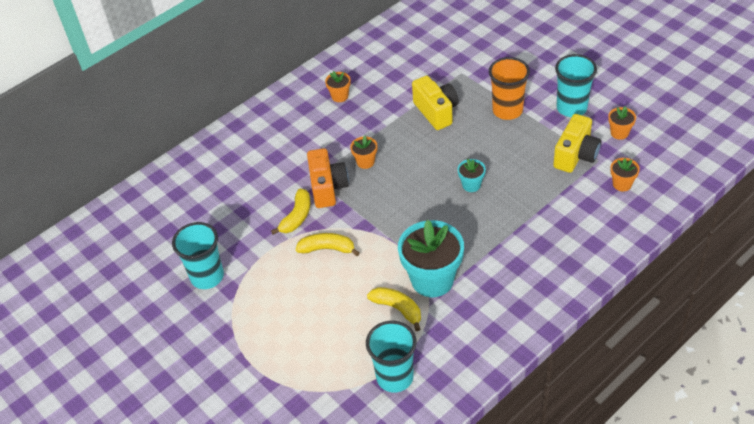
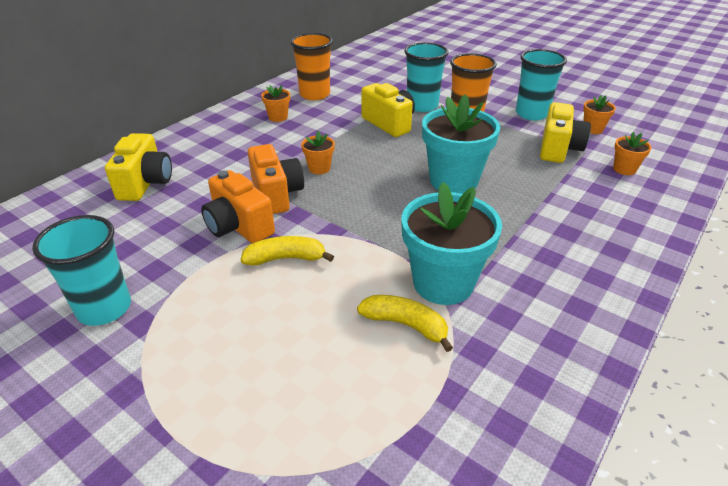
camera: 15 degrees left, 10 degrees down
(229, 167) = (145, 183): none -> yellow camera
(297, 217) = (238, 226): yellow banana -> orange camera
(377, 66) = (314, 94): none -> orange cup
(395, 377) = (432, 431): turquoise cup -> turquoise cup (422, 106)
(471, 185) = (453, 181): turquoise flower pot -> turquoise flower pot, size x2.15

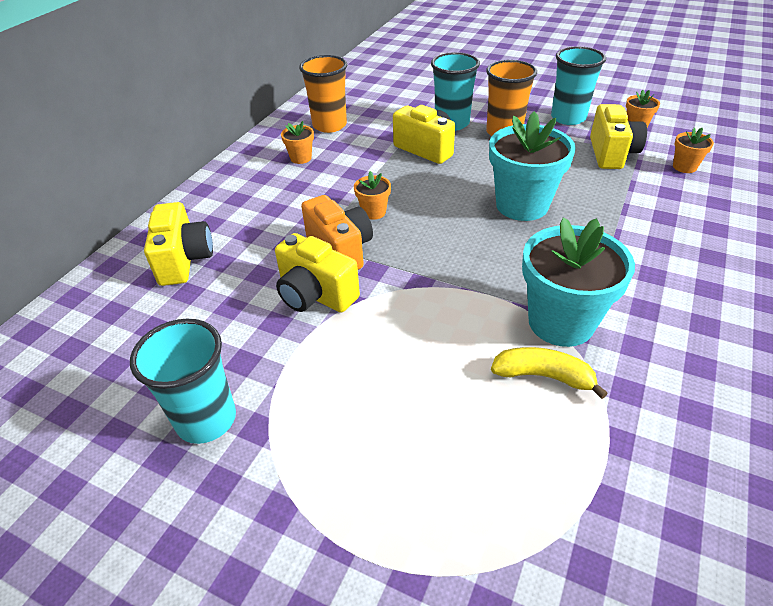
camera: 10 degrees left, 5 degrees up
(238, 226) = (315, 295): orange camera -> yellow camera
(286, 258) = (384, 323): yellow banana -> none

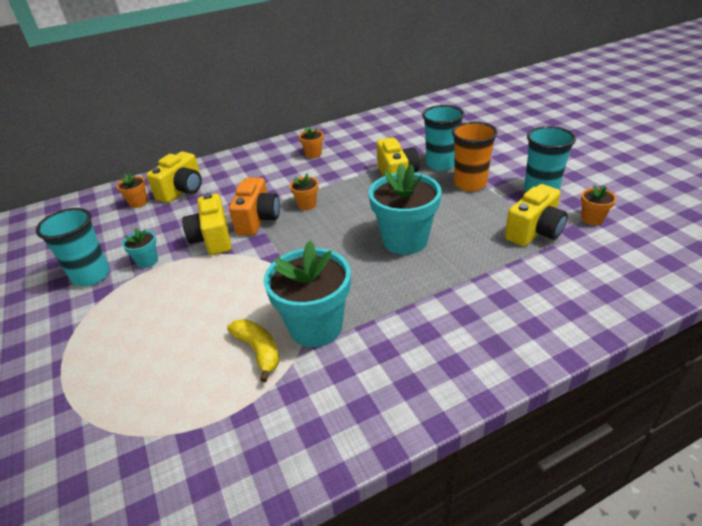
camera: 40 degrees right, 5 degrees down
(265, 360) = (147, 261): none -> turquoise flower pot
(329, 125) = (358, 138): orange cup -> none
(684, 167) = (586, 268): orange flower pot -> orange flower pot (138, 203)

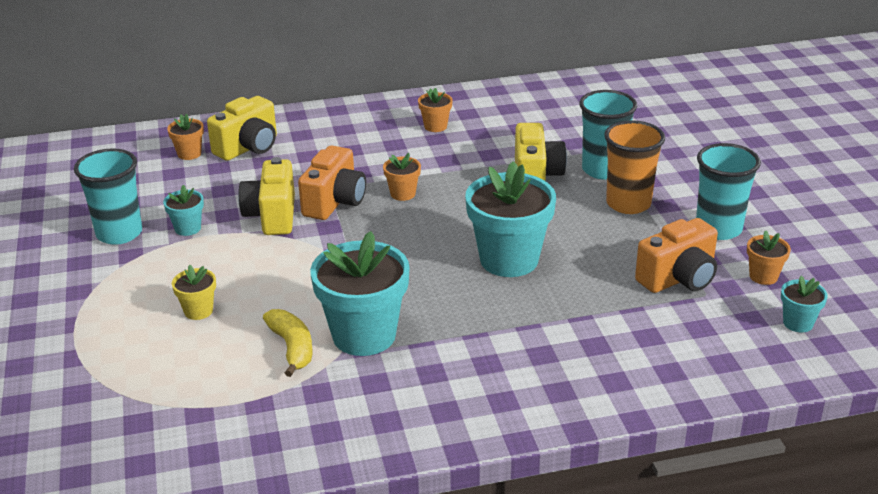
camera: 10 degrees right, 5 degrees down
(169, 332) = (198, 311): none -> yellow flower pot
(534, 232) = (678, 278): yellow camera -> orange camera
(639, 250) = (798, 323): none -> turquoise flower pot

